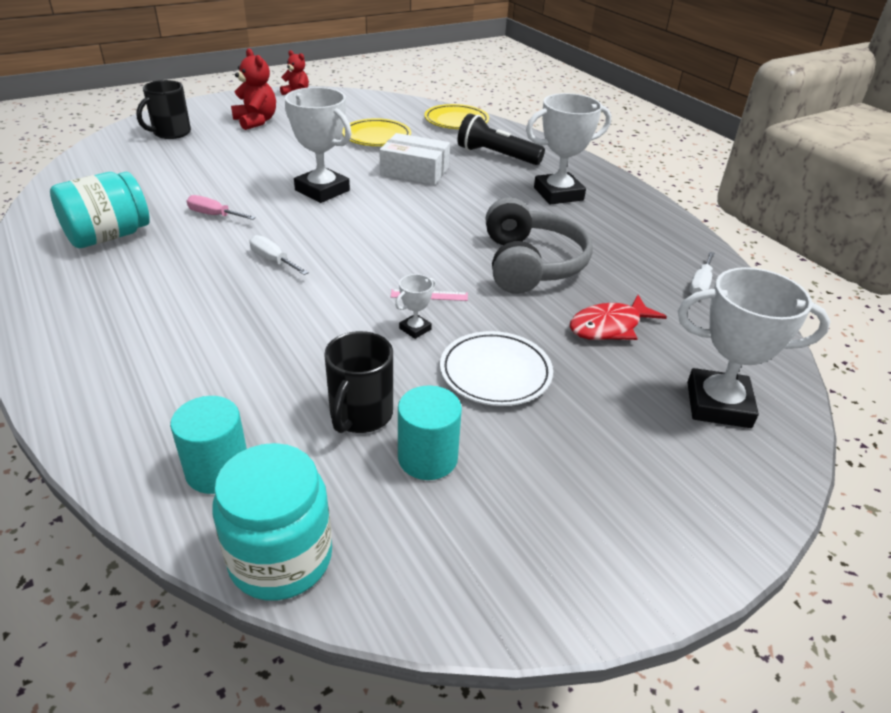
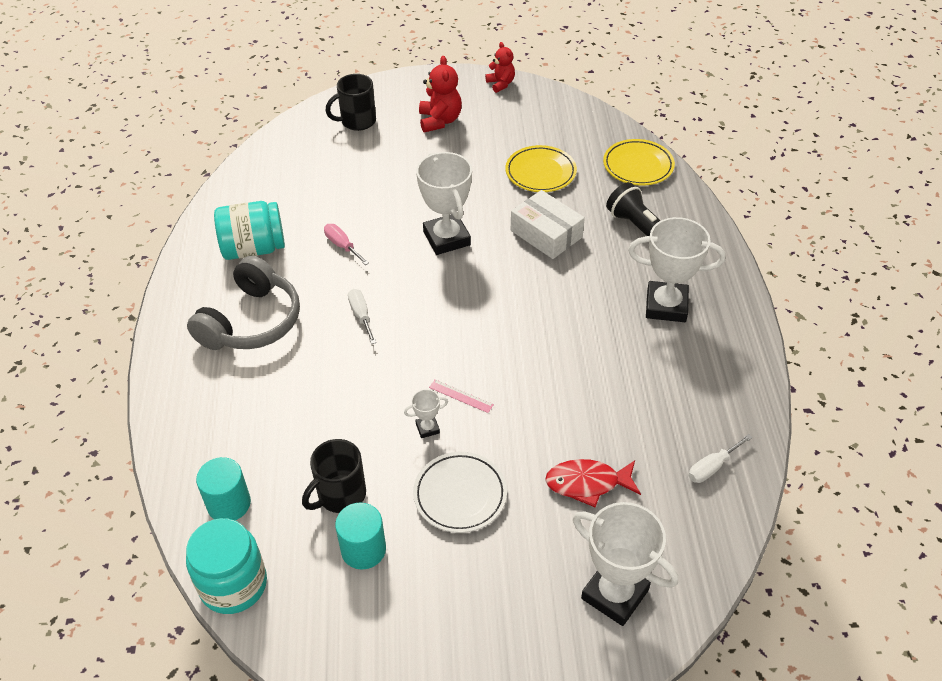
camera: 30 degrees right, 10 degrees up
(530, 264) = (571, 389): grey headphones -> grey headphones (251, 321)

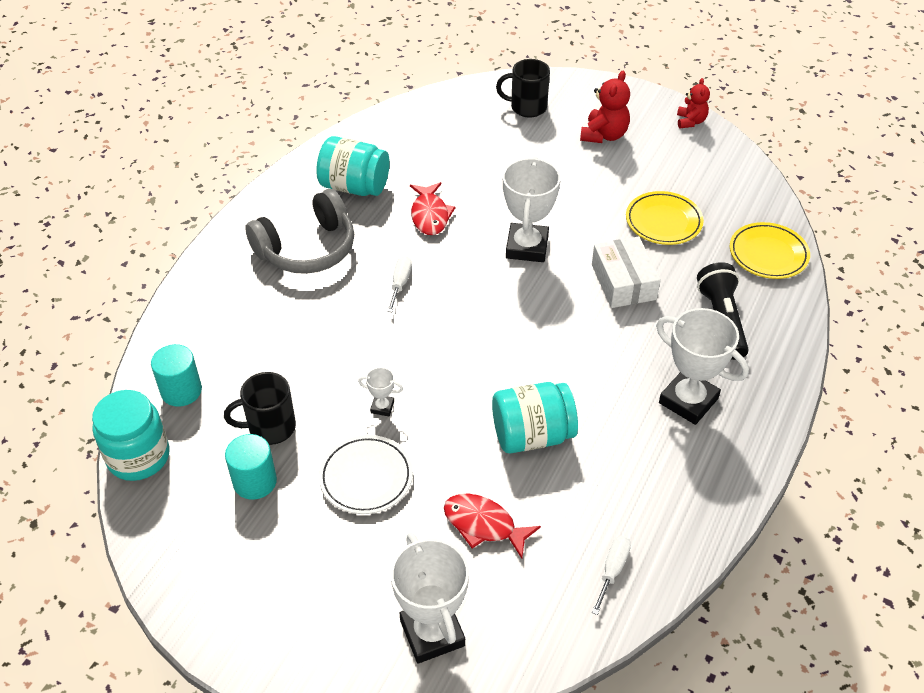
camera: 30 degrees right, 0 degrees up
(342, 246) = (430, 215): pink screwdriver -> red fish
(461, 396) = (432, 393): pink ruler -> none
(569, 391) = (532, 435): none -> turquoise jar
(712, 467) = (612, 570): white screwdriver -> white screwdriver turned 120 degrees clockwise

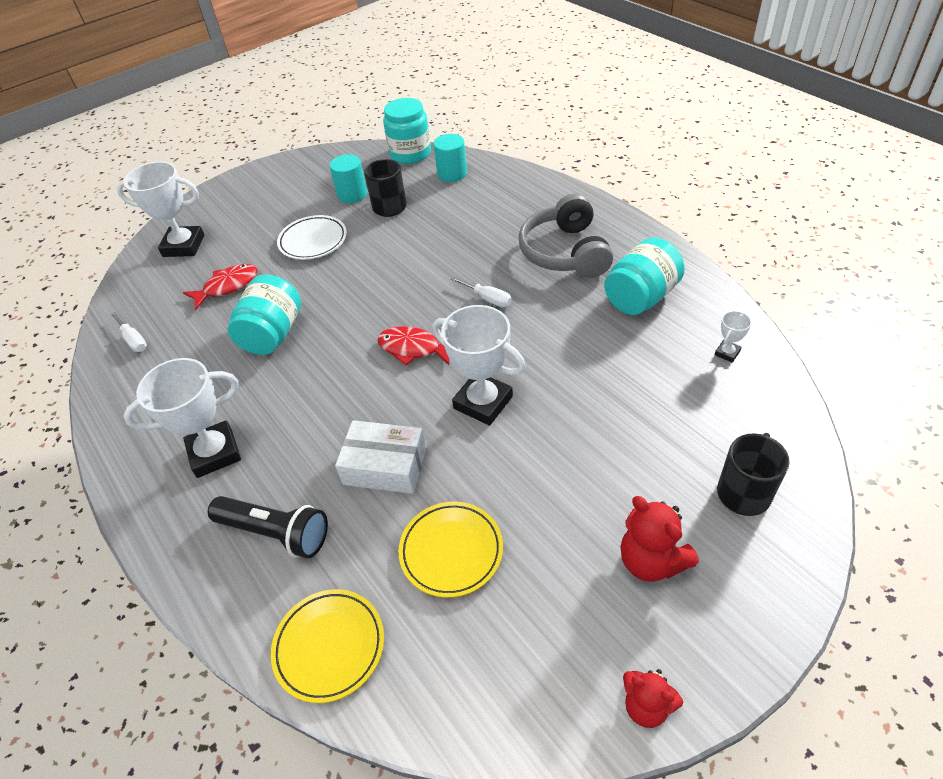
camera: 120 degrees right, 0 degrees up
(382, 407) = (365, 260): white trophy -> white trophy (727, 353)
(430, 215) = (570, 341): red fish -> red fish (413, 348)

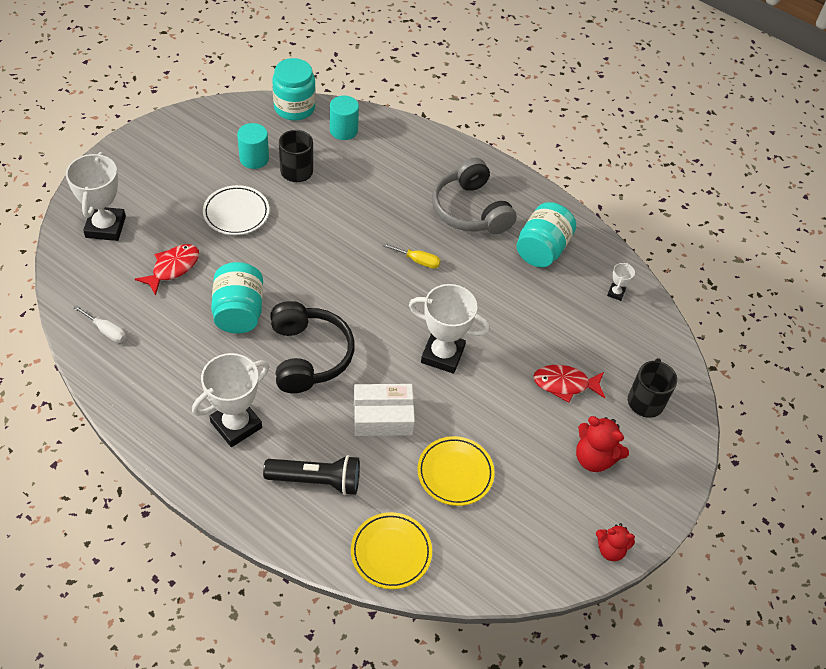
camera: 25 degrees left, 5 degrees up
(183, 246) = (105, 227): white trophy -> white trophy turned 75 degrees counterclockwise
(327, 386) = (308, 356): none -> black headphones
(413, 348) = (370, 313): red fish -> red fish (565, 384)
(488, 299) = (418, 261): white screwdriver -> yellow screwdriver

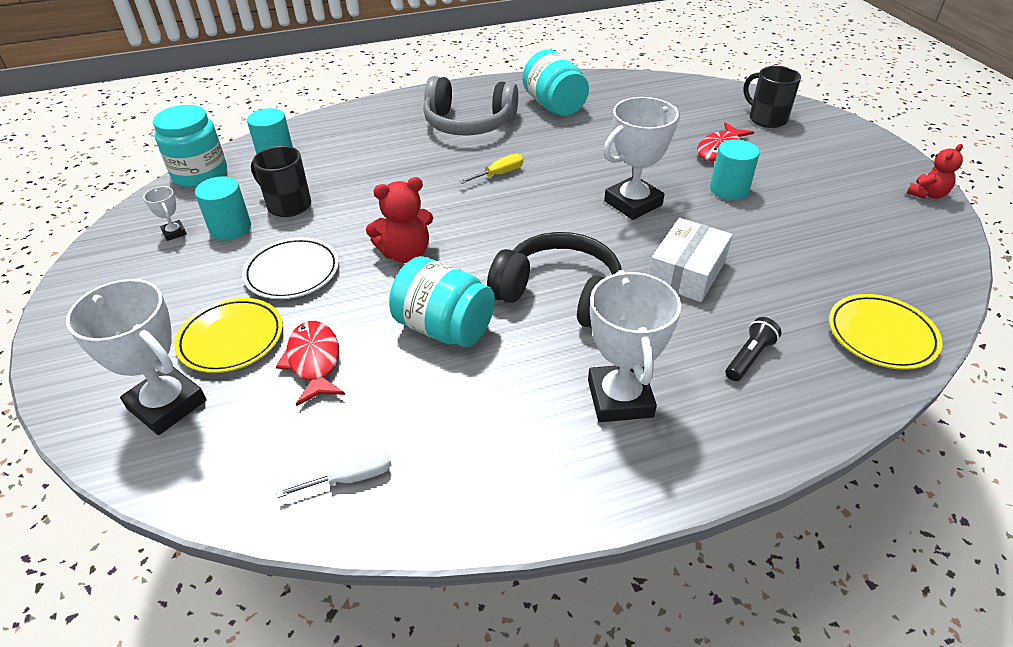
camera: 50 degrees left, 10 degrees down
(317, 480) = (749, 357): black flashlight -> black flashlight, size x0.58
(455, 473) = (792, 250): yellow plate -> yellow plate (231, 339)
(508, 409) = (729, 189): none -> turquoise cylinder
(594, 458) = (816, 165): red teddy bear -> red teddy bear (405, 253)
(616, 293) = (637, 91): white trophy -> white trophy (174, 233)

